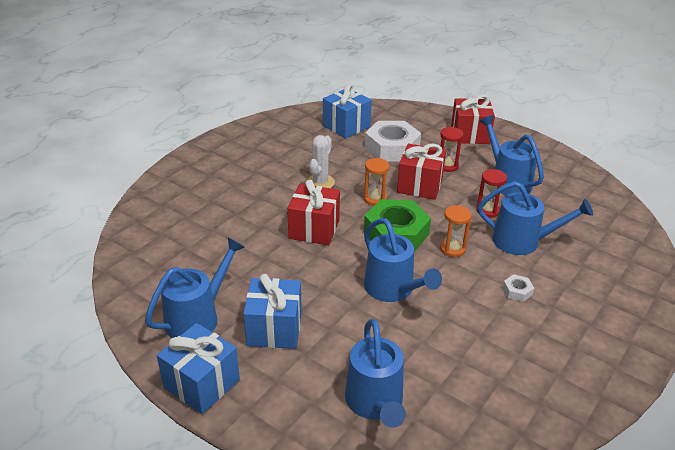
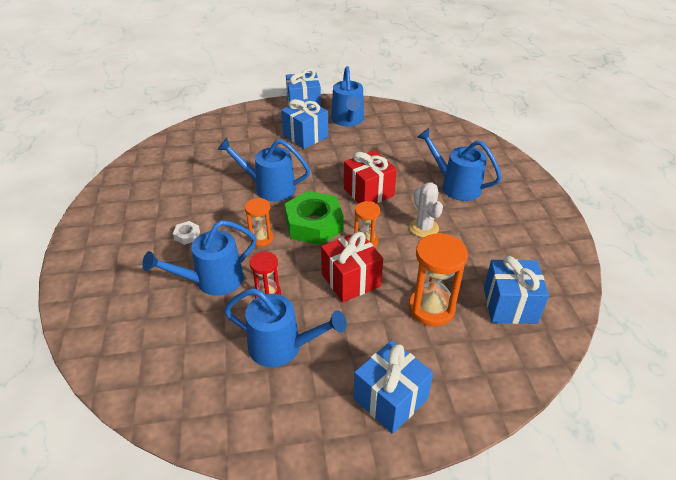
camera: 135 degrees right, 5 degrees up
(375, 403) = (218, 138): blue watering can -> blue watering can (455, 186)
(392, 148) = (431, 308): white nut -> orange hourglass
(447, 166) = (356, 324): red hourglass -> none
(470, 135) = (390, 399): red gift -> blue gift

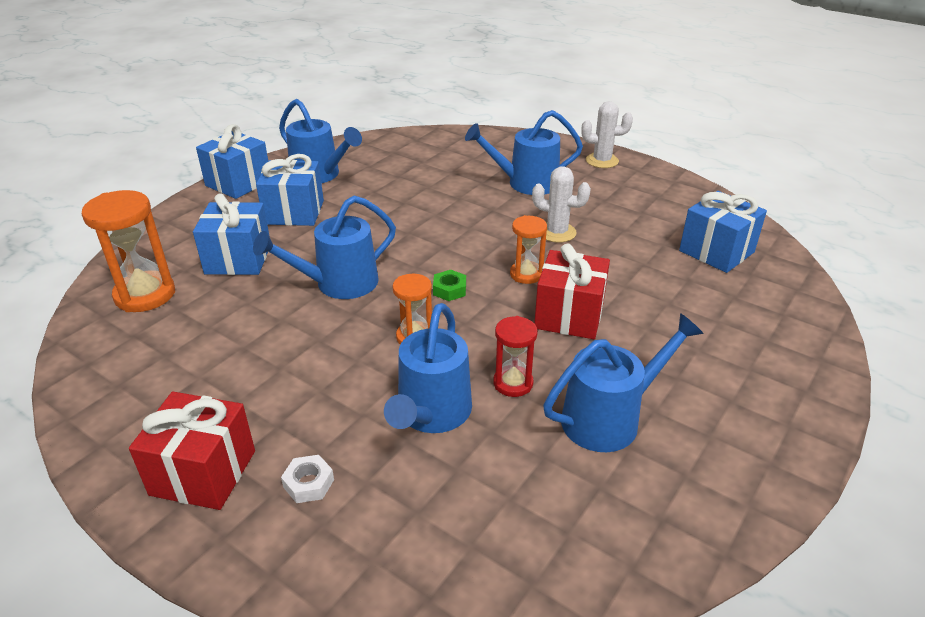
camera: 45 degrees left, 5 degrees down
(187, 235) = (316, 391): white nut -> white nut (308, 483)
(314, 224) = (449, 290): green nut -> green nut, size x0.42
(368, 192) = (455, 230): red gift -> red gift (203, 473)
(390, 399) = (760, 385): blue gift -> blue gift (238, 259)
(431, 308) = (670, 292): orange hourglass -> orange hourglass (145, 295)
(534, 198) = (602, 161): none -> white cactus

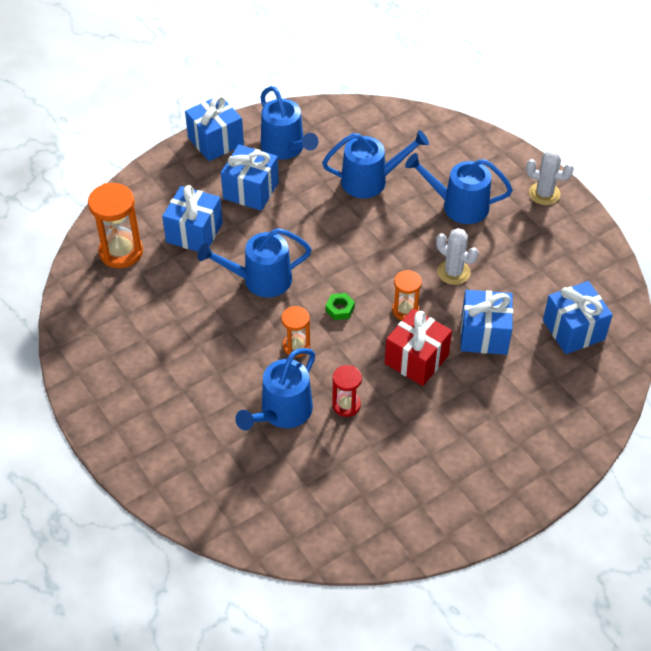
camera: 20 degrees right, 15 degrees up
(203, 473) = (131, 411): red gift -> none
(308, 483) = (190, 438): white nut -> none
(610, 418) = (396, 451): blue watering can -> blue watering can (371, 181)
(628, 276) = (484, 334): none -> blue gift

